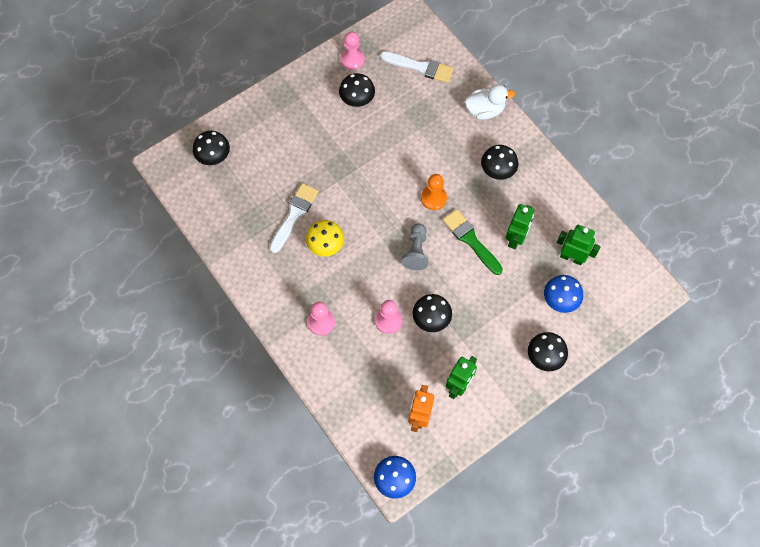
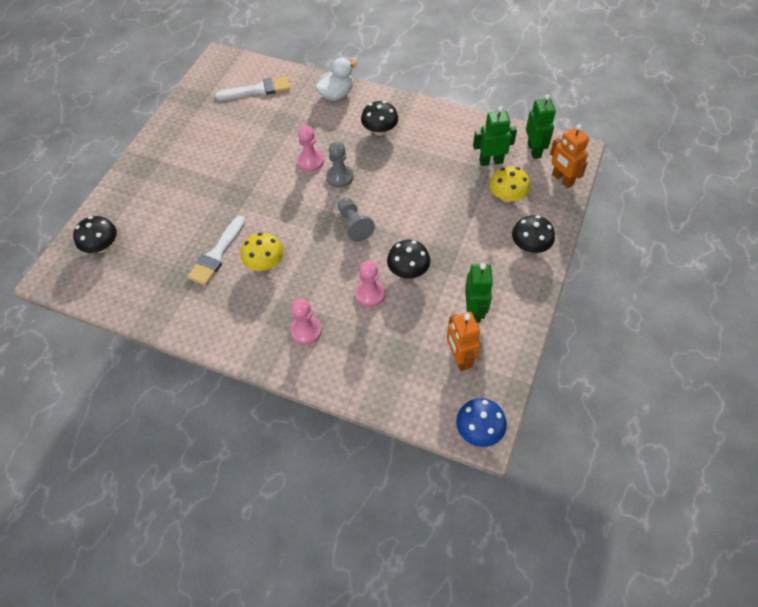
camera: 30 degrees left, 10 degrees down
(294, 215) = (217, 254): white brush -> white brush turned 150 degrees counterclockwise
(352, 59) = (192, 111): pink pawn -> pink pawn (310, 161)
(357, 99) = (216, 137): black mushroom -> none
(433, 198) = (340, 177): orange pawn -> grey pawn
(470, 240) = (396, 192): green brush -> none
(515, 238) = (434, 171): green robot -> green robot (534, 150)
(560, 299) = (507, 196): blue mushroom -> yellow mushroom
(620, 311) = (562, 179): none -> orange robot

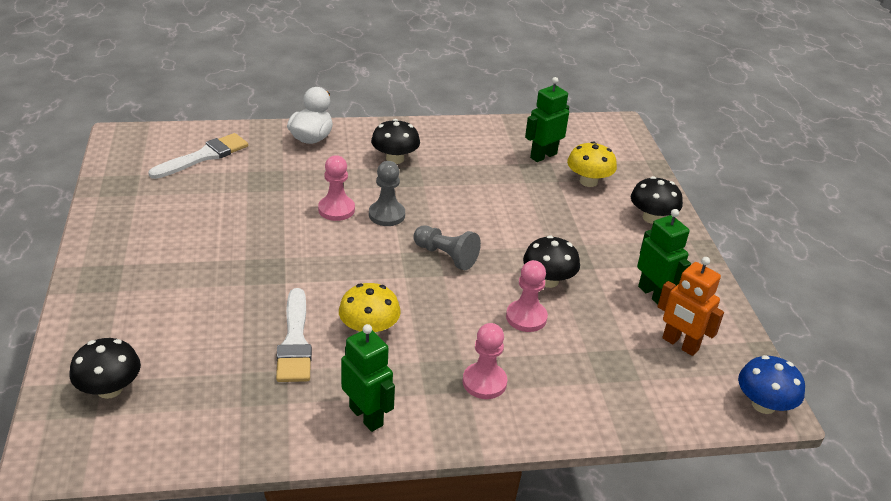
camera: 35 degrees left, 20 degrees down
(534, 150) = (577, 135): green robot -> green robot (366, 416)
(562, 179) = (628, 152): orange robot -> none

